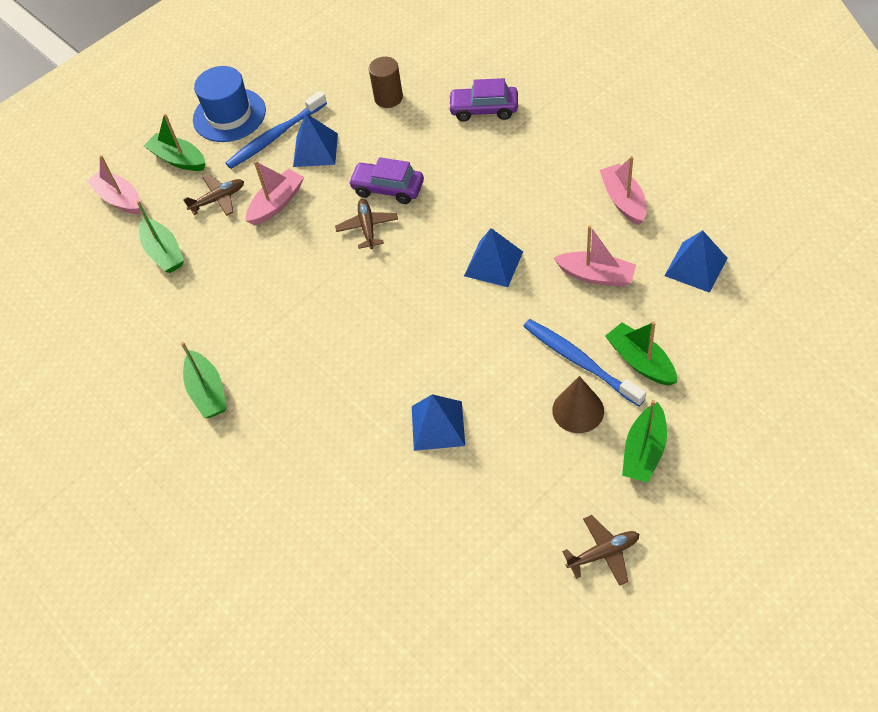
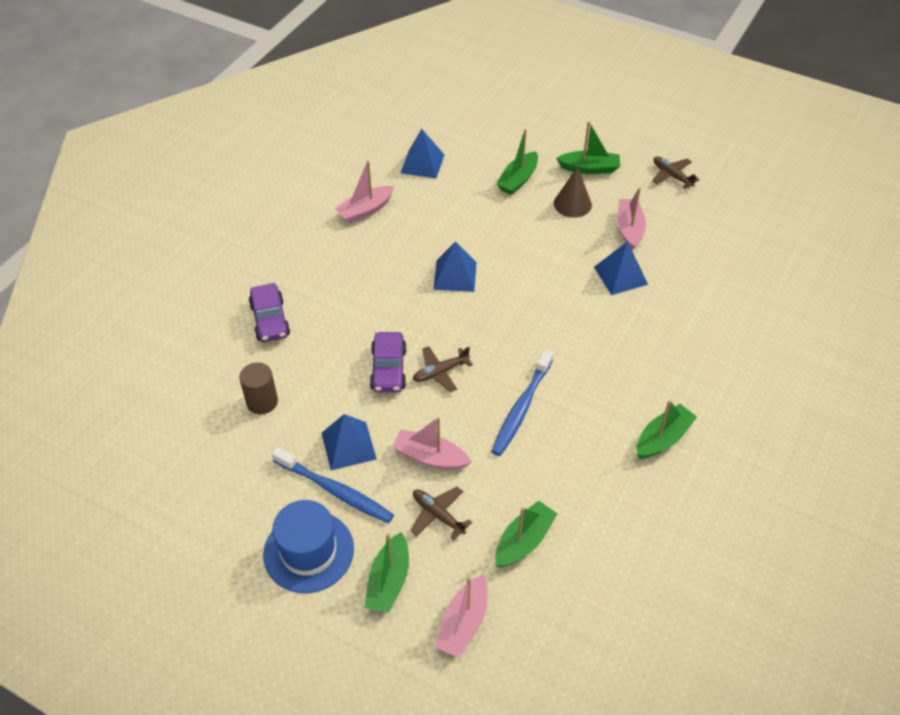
camera: 115 degrees left, 5 degrees down
(580, 361) = (531, 210): blue toothbrush -> blue toothbrush (521, 408)
(596, 275) = (448, 214): pink boat -> pink boat (629, 229)

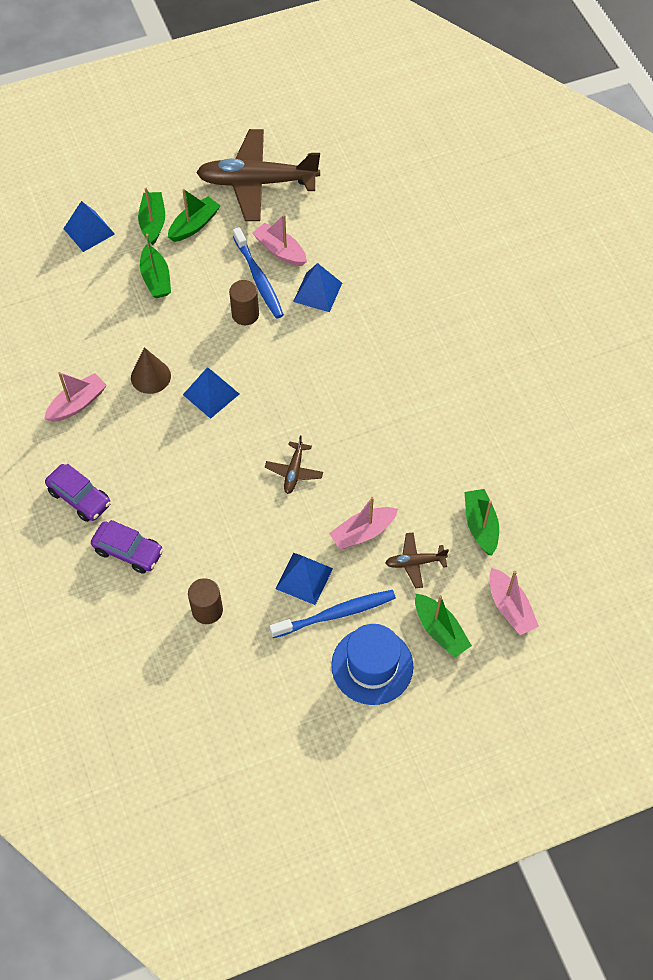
camera: 50 degrees left, 10 degrees up
(365, 210) = (77, 404): pink boat -> pink boat turned 135 degrees counterclockwise
(388, 369) = (258, 503): purple car -> purple car (80, 497)
(422, 163) = (67, 328): blue pyramid -> blue pyramid (89, 231)
(521, 408) = (374, 445): blue toothbrush -> blue toothbrush (258, 278)
(547, 247) = (245, 314): none -> brown cylinder
(572, 204) = (219, 265): brown cone -> brown cone (150, 376)
(662, 438) = (476, 382): green boat -> green boat (153, 223)
(672, 176) = (257, 182): brown plane -> brown plane, size x2.32

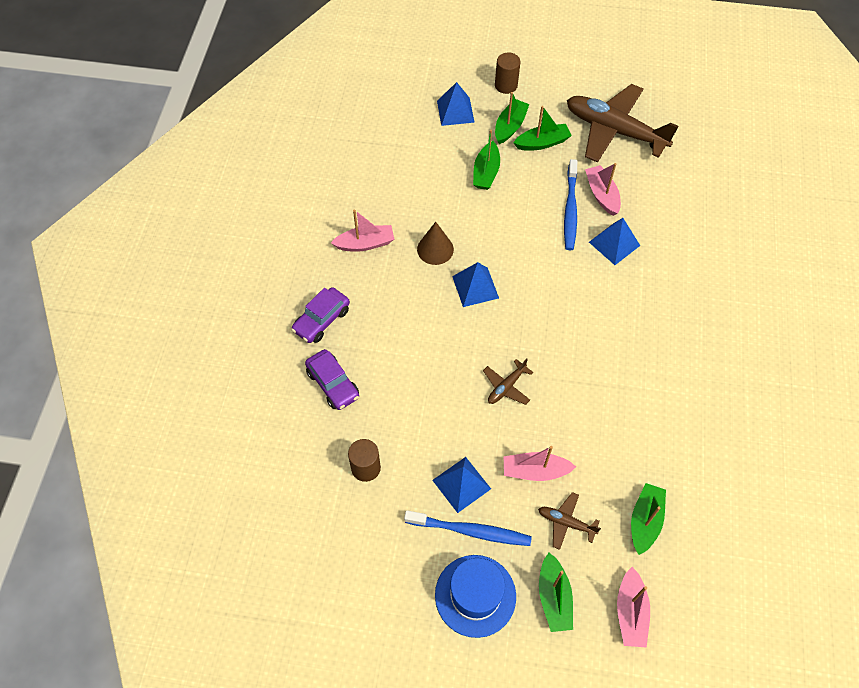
camera: 30 degrees right, 0 degrees up
(80, 497) = (322, 320): purple car -> purple car turned 60 degrees clockwise
(245, 314) = (542, 234): brown cylinder -> brown cylinder (506, 85)

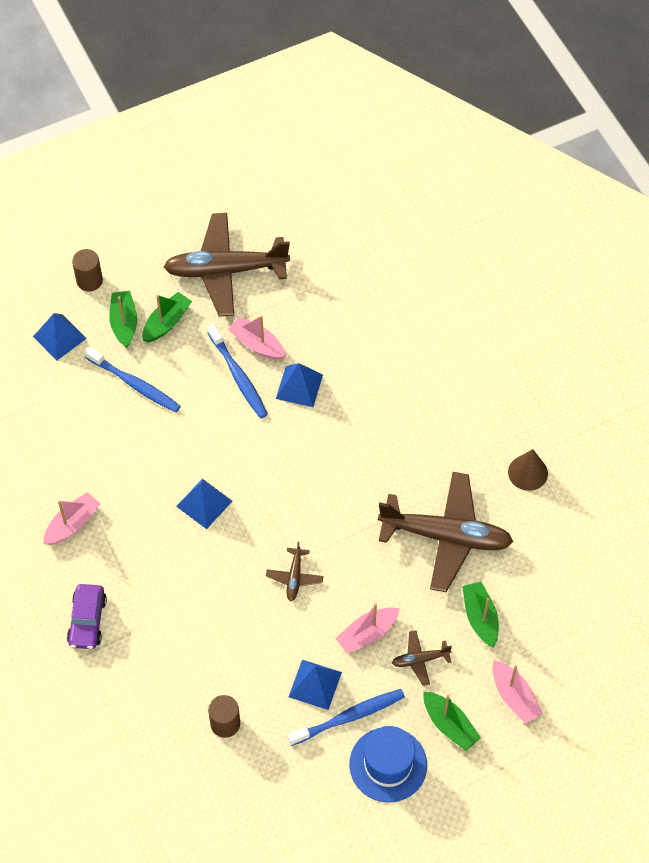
camera: 35 degrees left, 0 degrees up
(333, 384) = (142, 671): purple car -> none
(435, 249) = (142, 489): brown cone -> brown cone (528, 472)
(486, 172) = (134, 384): green boat -> blue toothbrush
(660, 432) = (446, 536): none -> brown plane

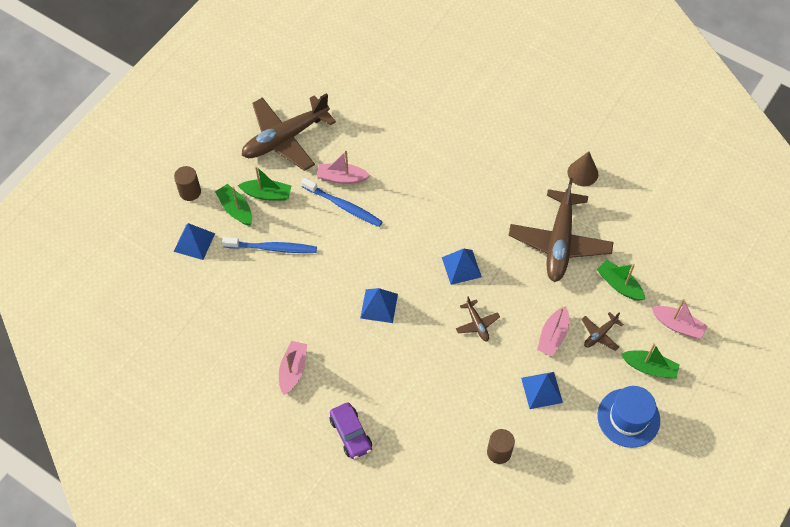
camera: 30 degrees left, 0 degrees up
(166, 323) = (267, 194): green boat -> green boat turned 90 degrees clockwise
(299, 386) = (391, 192): blue pyramid -> blue pyramid (461, 267)
(349, 717) = (580, 400): blue toothbrush -> none
(446, 536) = (559, 242): brown plane -> brown plane turned 120 degrees clockwise

